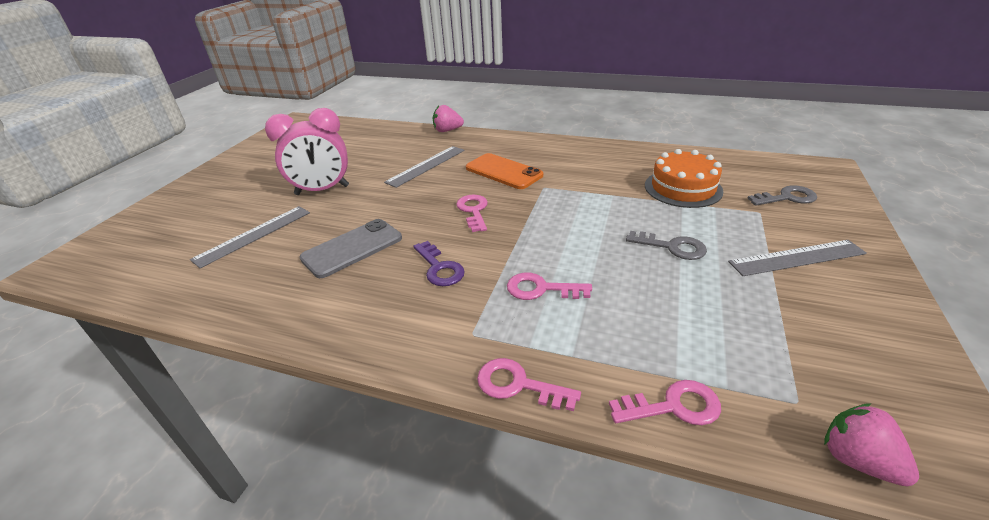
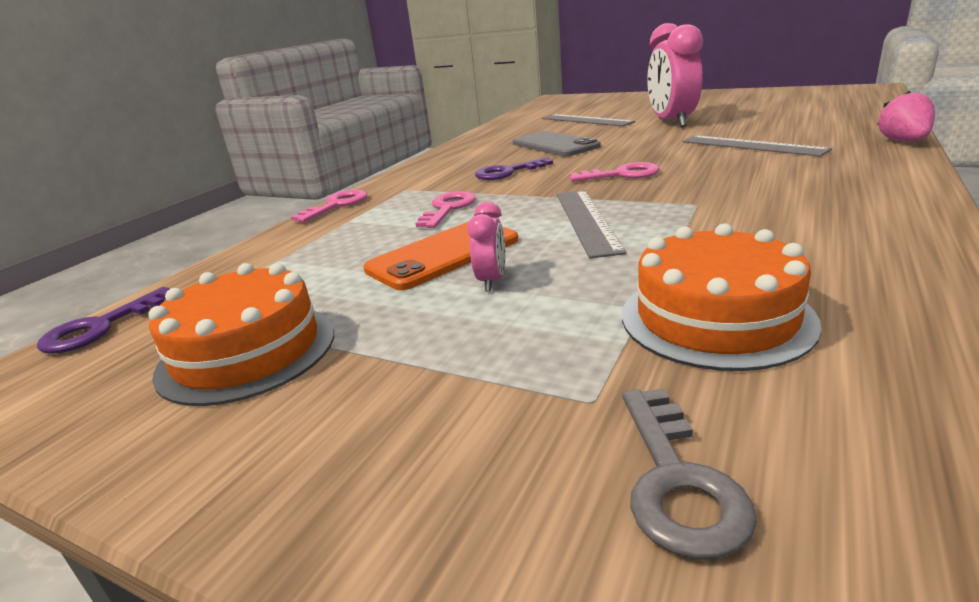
camera: 100 degrees right, 10 degrees down
(503, 171) = (748, 180): orange phone -> orange phone (443, 255)
(672, 247) = (492, 281): grey key -> pink clock
(674, 406) = (252, 256): pink key -> none
(797, 258) = (398, 397): grey ruler -> grey ruler (586, 220)
(808, 329) = (247, 351): none -> orange cake
(857, 460) = (100, 327): pink strawberry -> purple key

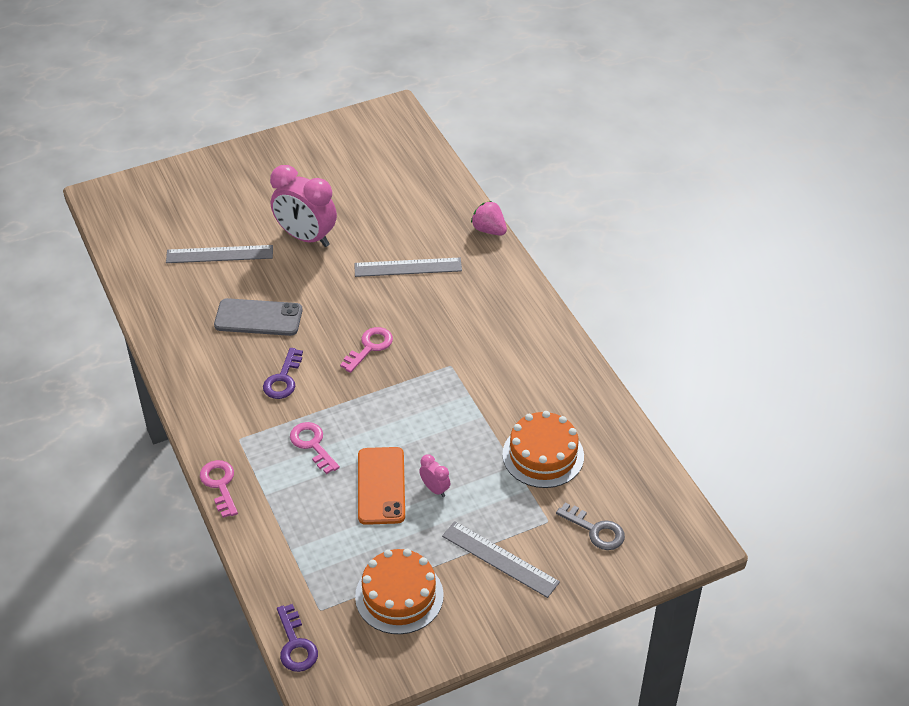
camera: 55 degrees left, 20 degrees up
(586, 220) = (413, 413): grey ruler -> grey ruler (500, 559)

